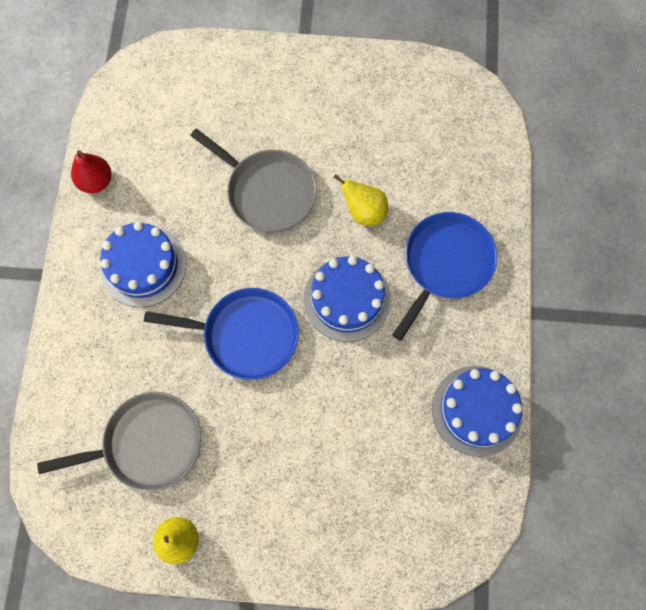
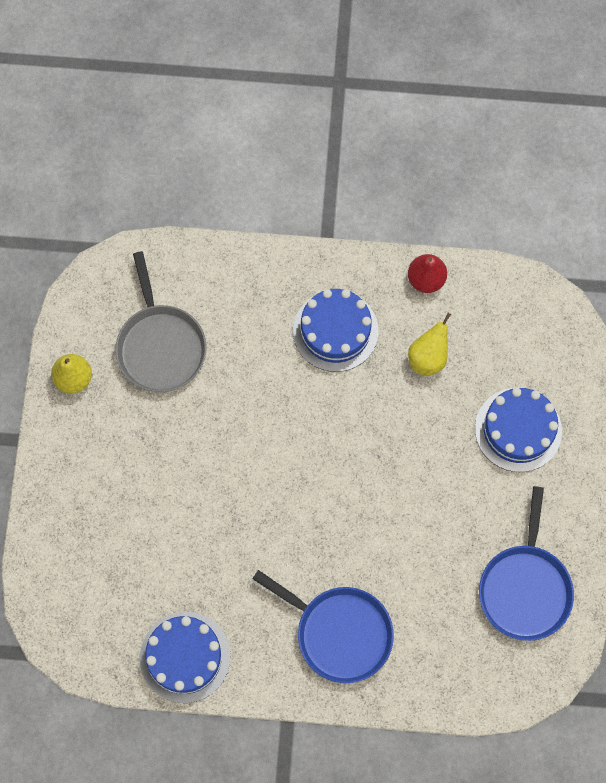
camera: 90 degrees right, 0 degrees up
(246, 335) = (264, 431): blue pan -> blue pan (525, 588)
(267, 192) = (418, 449): grey pan -> none
(347, 299) = (301, 530): blue cake -> blue cake (518, 429)
(364, 212) = (397, 548): yellow pear -> yellow pear (428, 358)

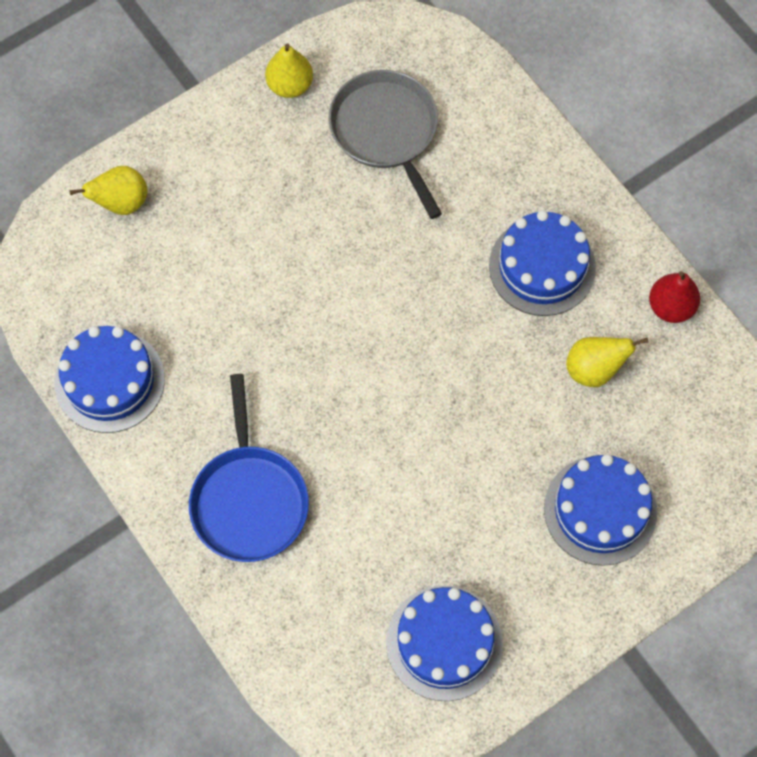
camera: 50 degrees right, 5 degrees down
(64, 552) = (121, 203): none -> yellow pear
(160, 346) = (386, 131): grey pan -> grey pan turned 120 degrees clockwise
(525, 588) = (444, 642): blue pan -> blue cake

